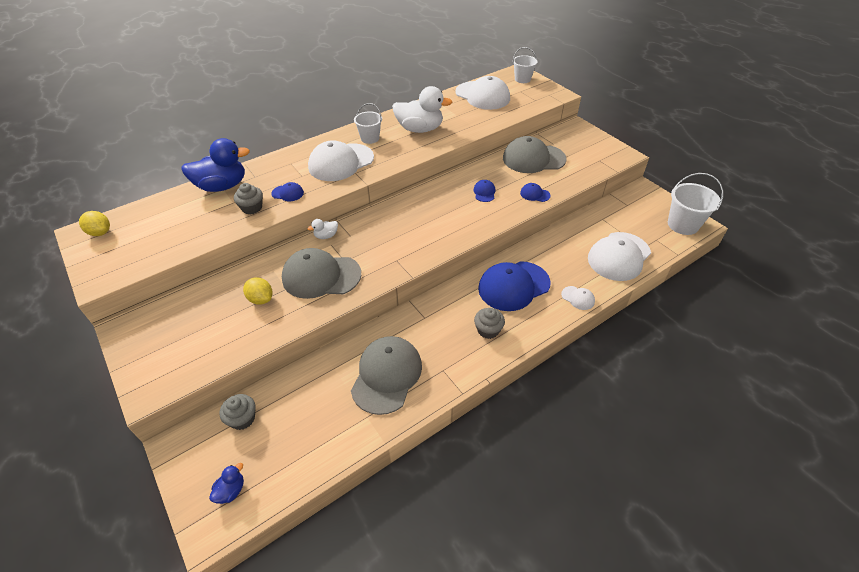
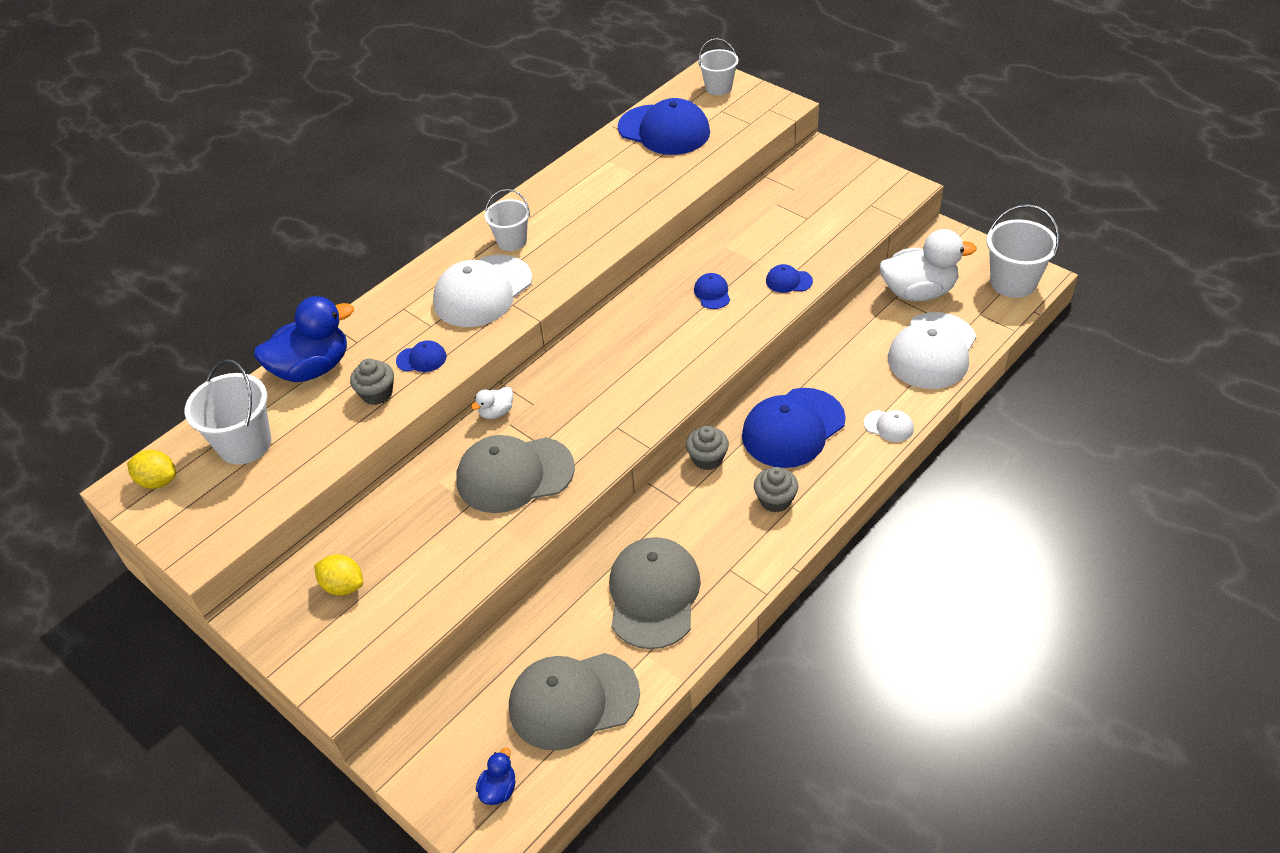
camera: 10 degrees left, 0 degrees up
(161, 221) = (245, 444): none -> white bucket
(242, 418) = (473, 698): grey cupcake -> grey cupcake (707, 458)
(261, 299) = (439, 527): yellow lemon -> yellow lemon (343, 586)
(420, 129) = (585, 210): white duck -> white duck (918, 292)
(482, 95) = (664, 130): white cap -> blue cap
(533, 159) = (770, 222): grey cap -> grey cap (573, 700)

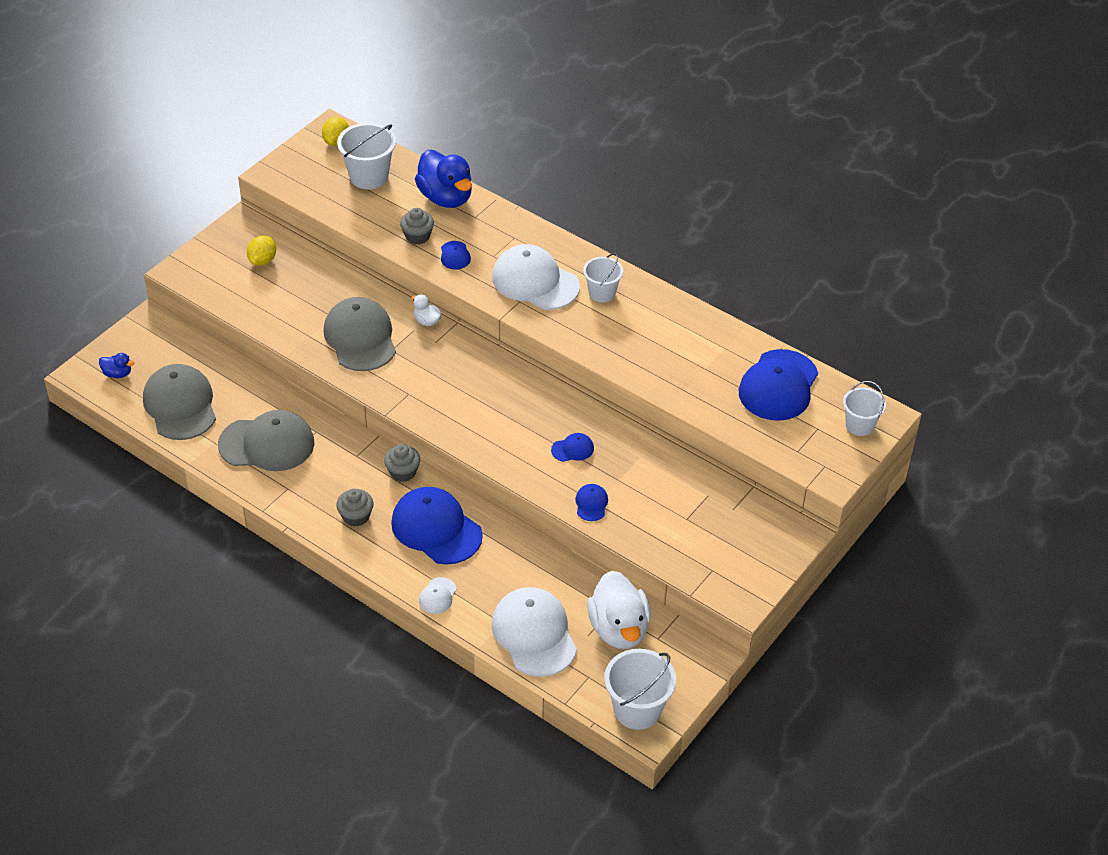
camera: 80 degrees right, 0 degrees up
(932, 351) = (534, 634): white cap -> white cap turned 45 degrees clockwise

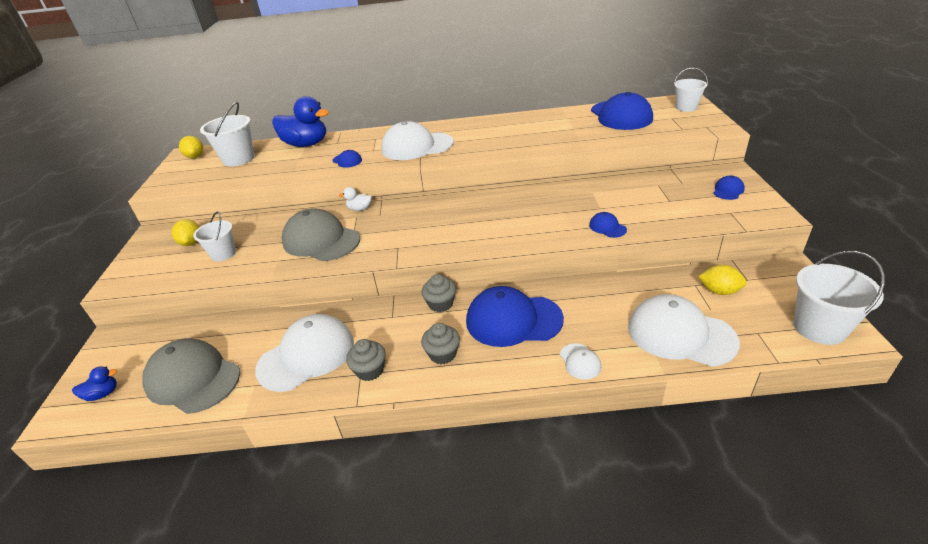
camera: 35 degrees left, 10 degrees down
(267, 444) = (306, 355): grey cap -> white cap
(417, 236) = (308, 165): grey cupcake -> grey cupcake (370, 370)
(572, 449) = (549, 211): blue cap -> blue cap (728, 190)
(602, 293) = (464, 132): white bucket -> white bucket (223, 254)
(619, 629) = (719, 291): white duck -> yellow lemon

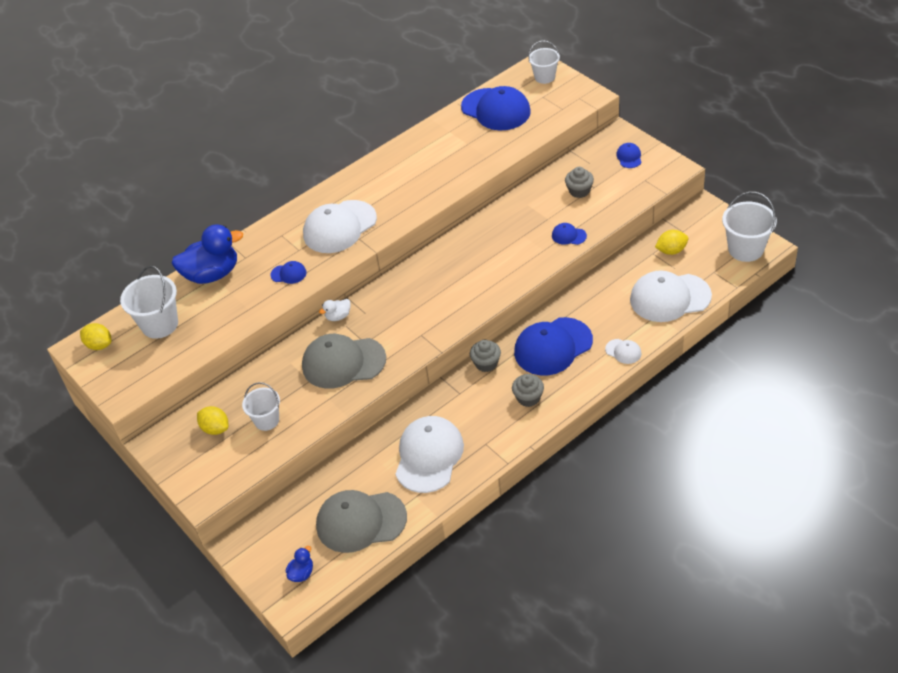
camera: 35 degrees left, 10 degrees up
(370, 370) = (489, 437): grey cupcake -> grey cupcake (579, 191)

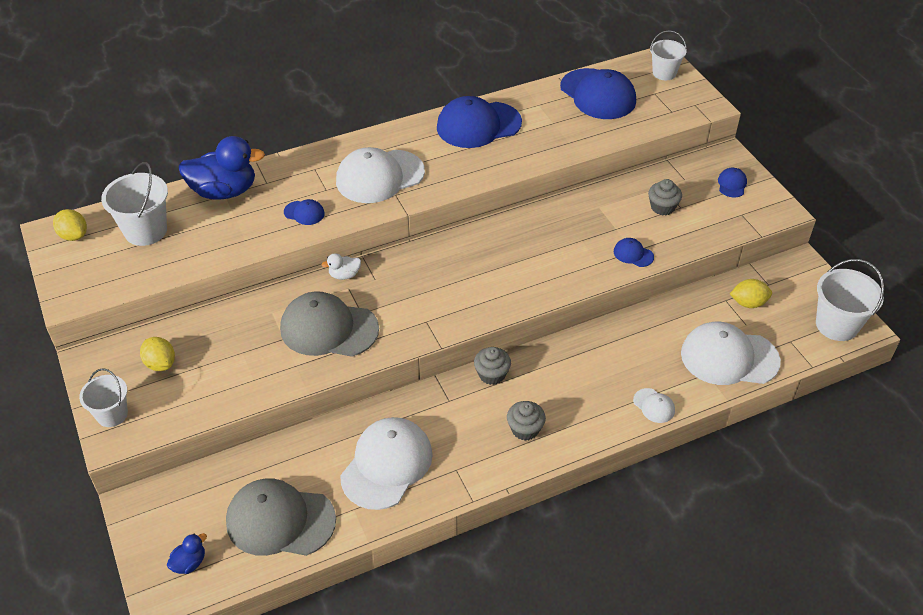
camera: 10 degrees right, 0 degrees up
(267, 420) = (219, 371): white bucket -> white bucket (112, 414)
(553, 346) = (574, 376): blue cap -> blue cap (478, 125)

